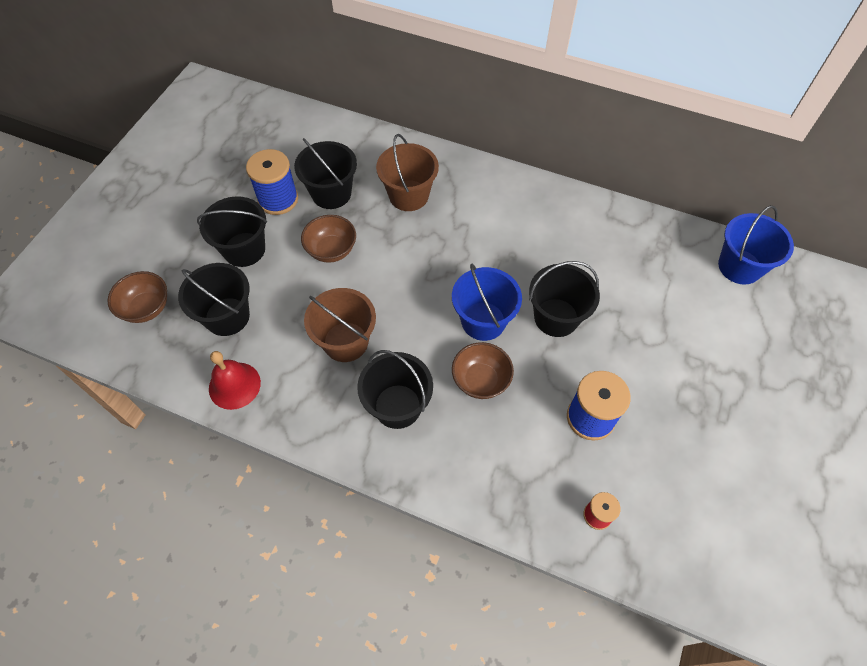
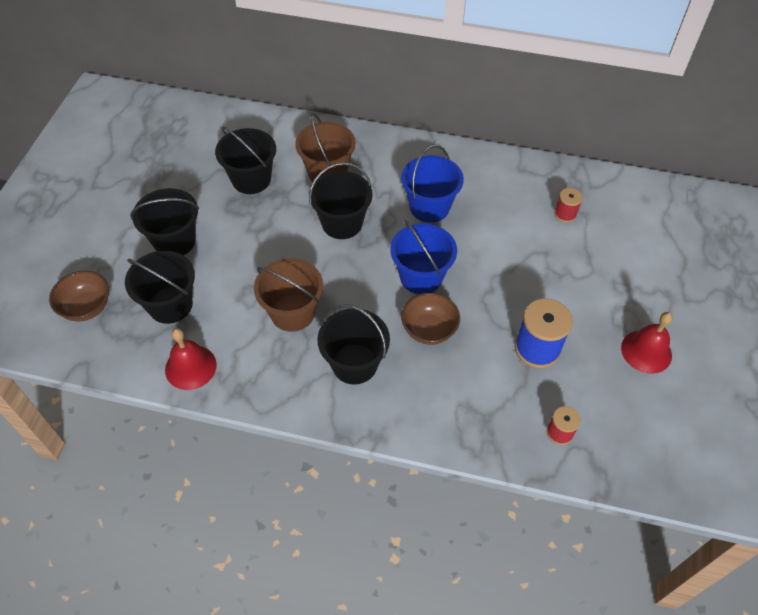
camera: 10 degrees left, 5 degrees down
(278, 199) = (199, 191): blue spool -> none
(331, 250) = (262, 231): brown bowl -> none
(556, 317) = (488, 265): black bucket -> black bucket (342, 223)
(647, 272) = (565, 214): none -> red spool
(708, 438) = (646, 351): none -> red bell
(739, 266) = (647, 199): blue bucket -> blue bucket (429, 207)

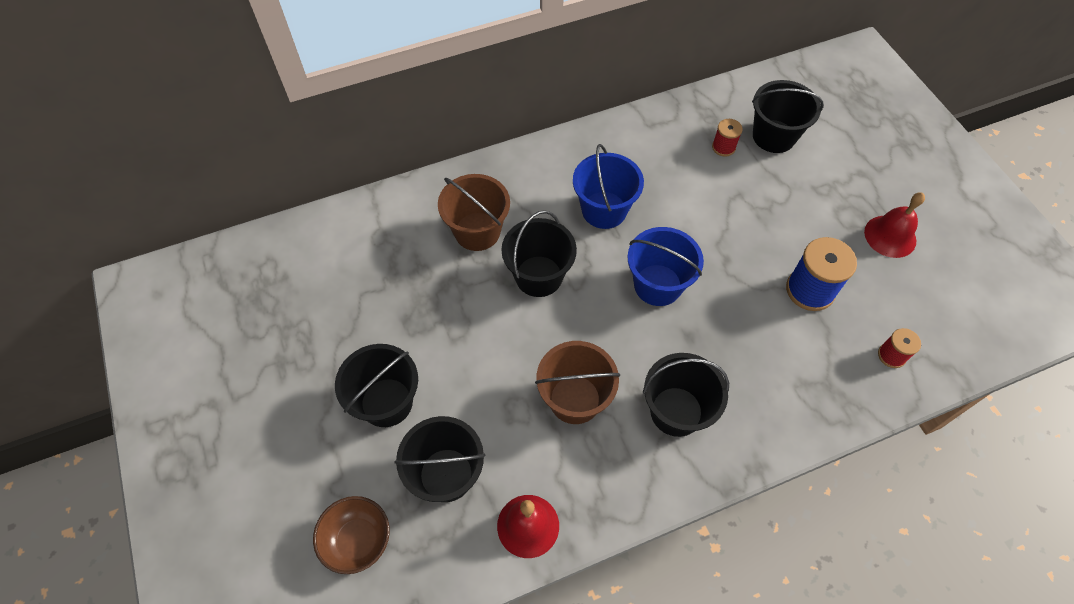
camera: 35 degrees left, 5 degrees up
(251, 179) = (406, 284): black bucket -> black bucket (773, 136)
(429, 330) = (710, 333): brown bowl -> none

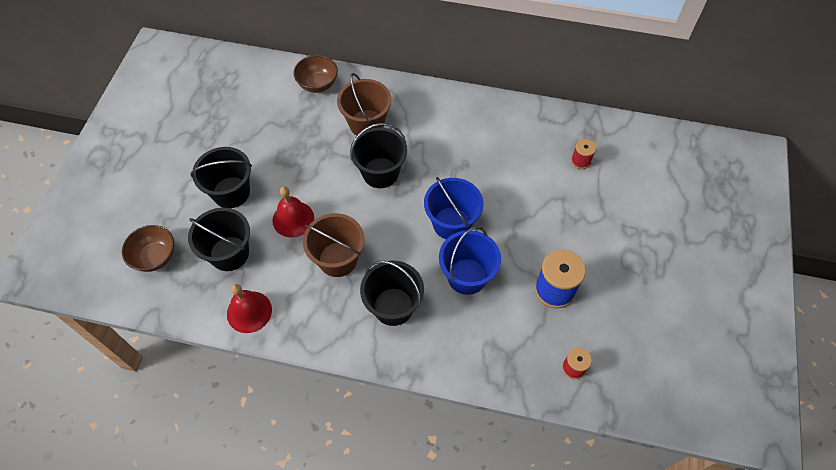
camera: 35 degrees right, 0 degrees up
(383, 218) = (318, 84): none -> brown bowl
(604, 210) = (459, 156): blue bucket -> blue bucket (467, 276)
(773, 136) = (626, 174): black bucket -> none
(890, 236) = (650, 291): red bell -> red bell (293, 219)

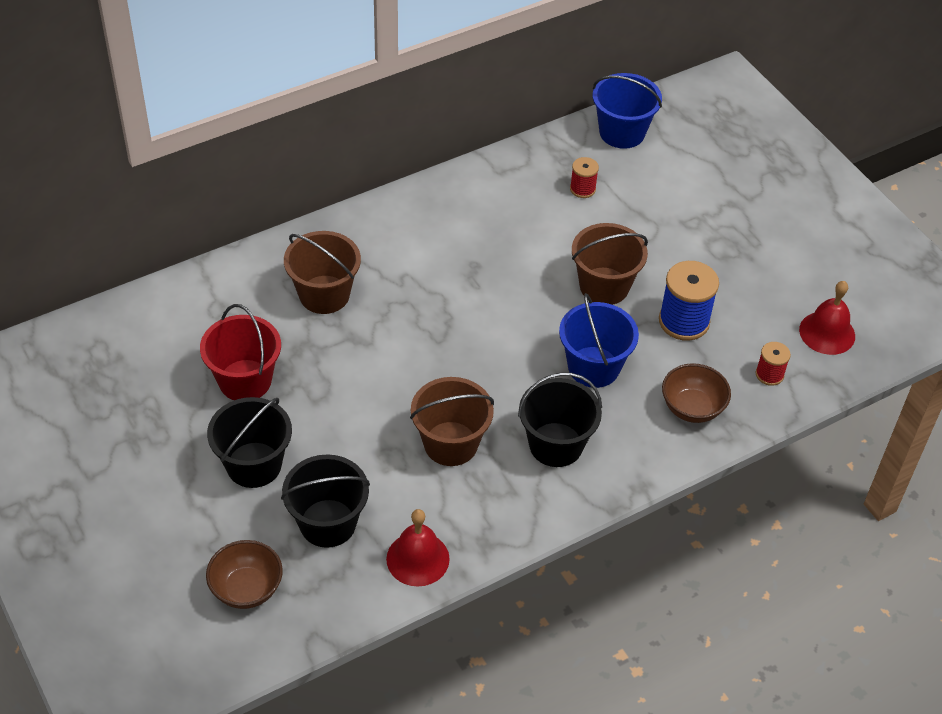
camera: 45 degrees left, 10 degrees down
(277, 143) = (245, 380): none -> red bucket
(293, 219) = (357, 441): red bell -> red bell (827, 333)
(318, 84) = (218, 290): brown bowl -> brown bowl (692, 408)
(380, 173) = (397, 332): black bucket -> none
(451, 223) = (525, 330): blue bucket -> blue bucket (622, 132)
(528, 231) = (604, 286): none -> brown bucket

